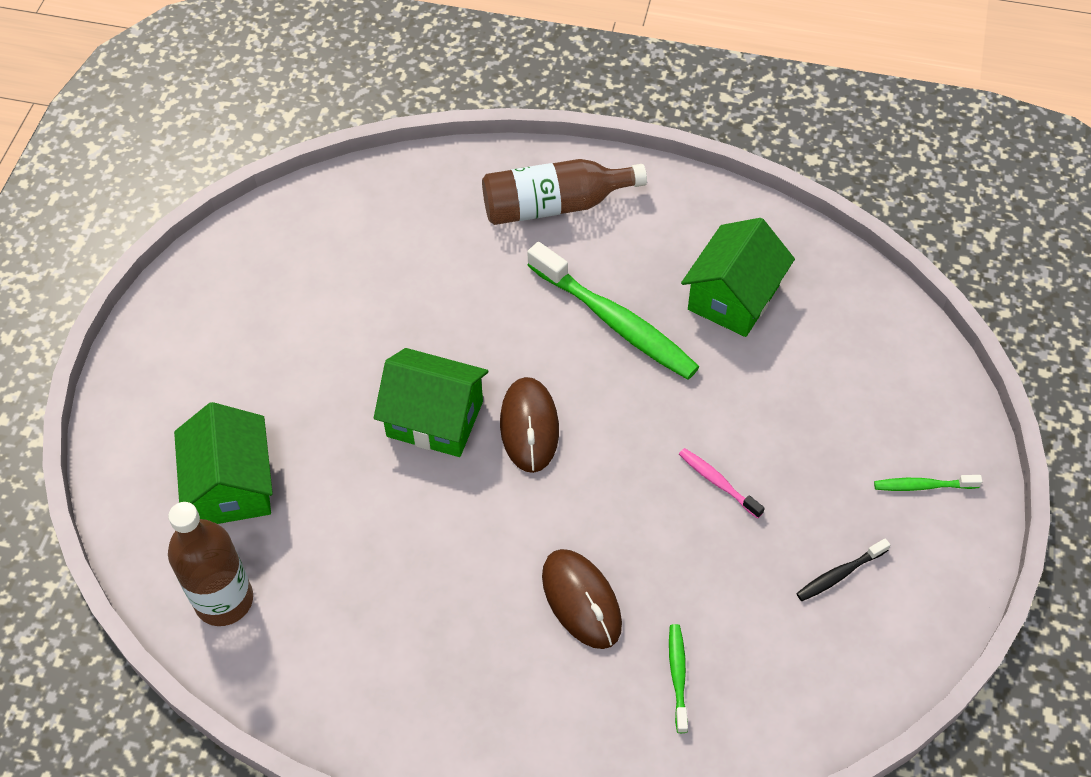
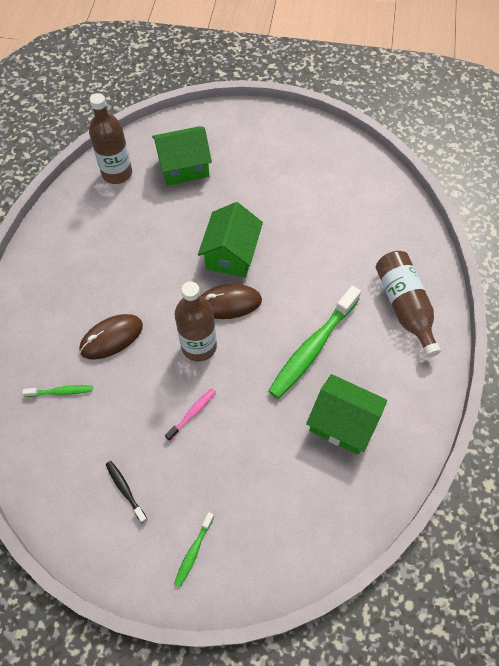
camera: 85 degrees right, 5 degrees up
(604, 471) = (199, 346): none -> brown bottle
(922, 486) = (193, 552): green toothbrush -> green toothbrush turned 150 degrees counterclockwise

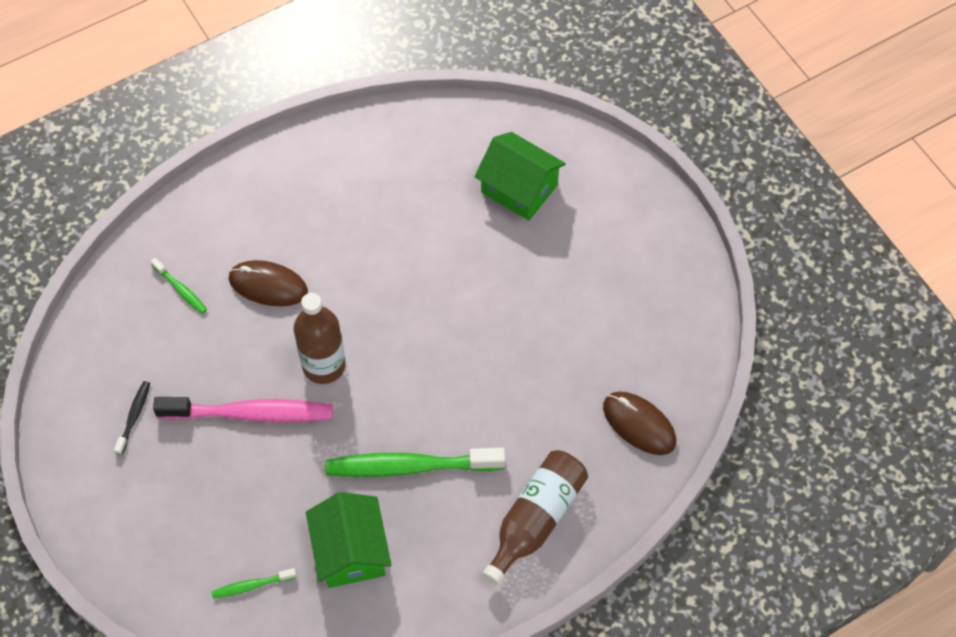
camera: 50 degrees right, 0 degrees up
(117, 173) = (454, 137): brown bottle -> none
(192, 413) = (251, 413): pink toothbrush -> pink toothbrush, size x2.17
(193, 552) = (123, 515): green toothbrush -> green toothbrush (251, 585)
(228, 303) = (393, 355): brown mouse -> brown mouse (639, 424)
(231, 254) = (452, 314): green house -> none

